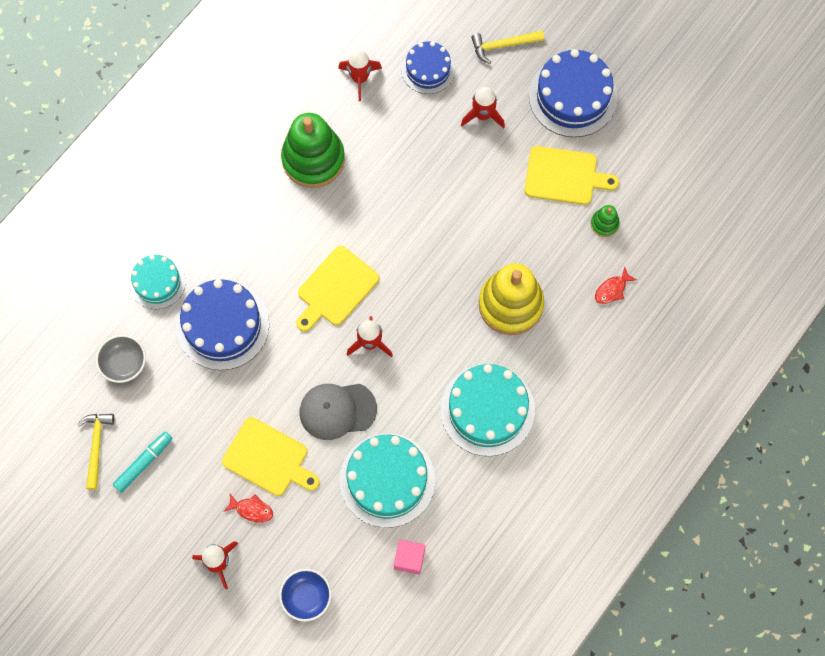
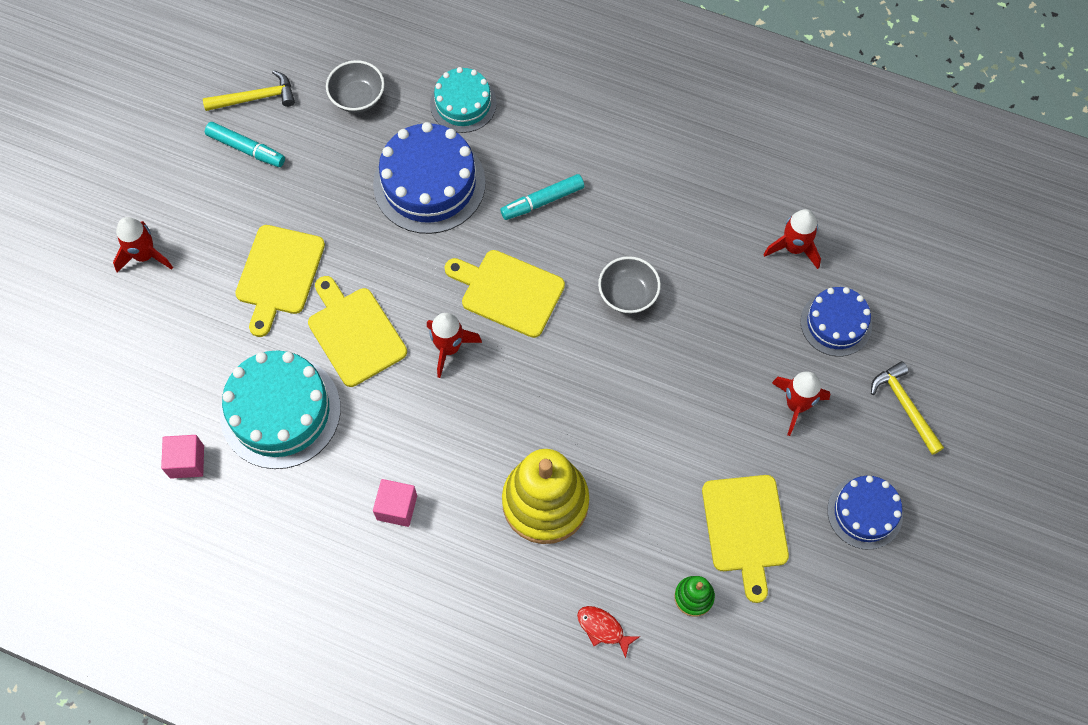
camera: 75 degrees right, 5 degrees down
(251, 509) = (214, 273): red fish -> none
(265, 244) = (542, 201): none -> turquoise marker
(306, 597) = (120, 358): blue bowl -> none
(313, 159) = (668, 224): green stacking toy -> none
(337, 410) = (355, 333): grey cap -> yellow cutting board
(363, 204) = (628, 294): none -> grey bowl
(487, 410) = (397, 507): turquoise cake -> pink cube
(573, 96) = (865, 512): blue cake -> blue cake, size x0.61

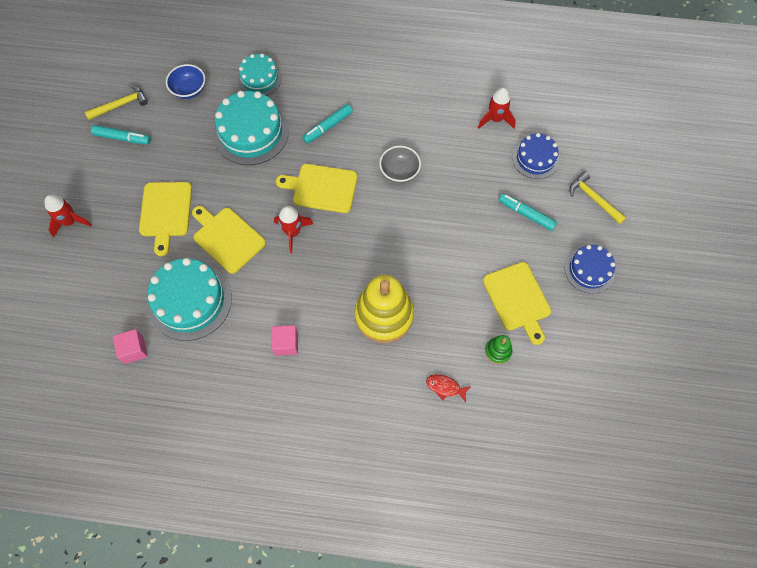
camera: 15 degrees left, 0 degrees up
(358, 98) = (189, 90): grey bowl -> blue bowl
(429, 183) = (251, 132): blue cake -> turquoise cake
(796, 405) = (526, 214): red rocket -> turquoise marker

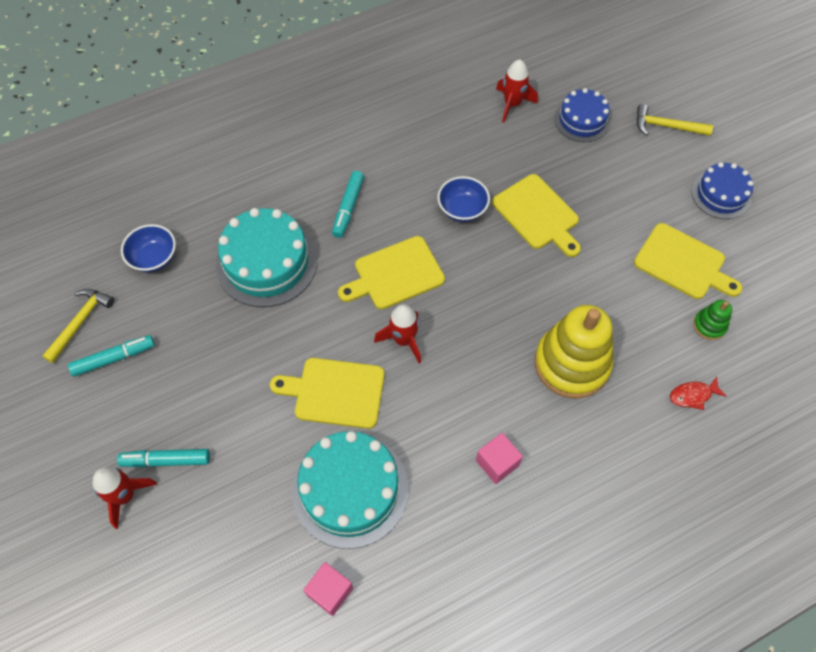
camera: 35 degrees left, 5 degrees down
(165, 212) = (238, 410): yellow cutting board -> yellow cutting board (537, 214)
(259, 78) = (228, 200): turquoise cake -> none
(399, 172) = (462, 209): grey bowl -> blue bowl
(526, 214) = (620, 177): turquoise marker -> turquoise marker (166, 460)

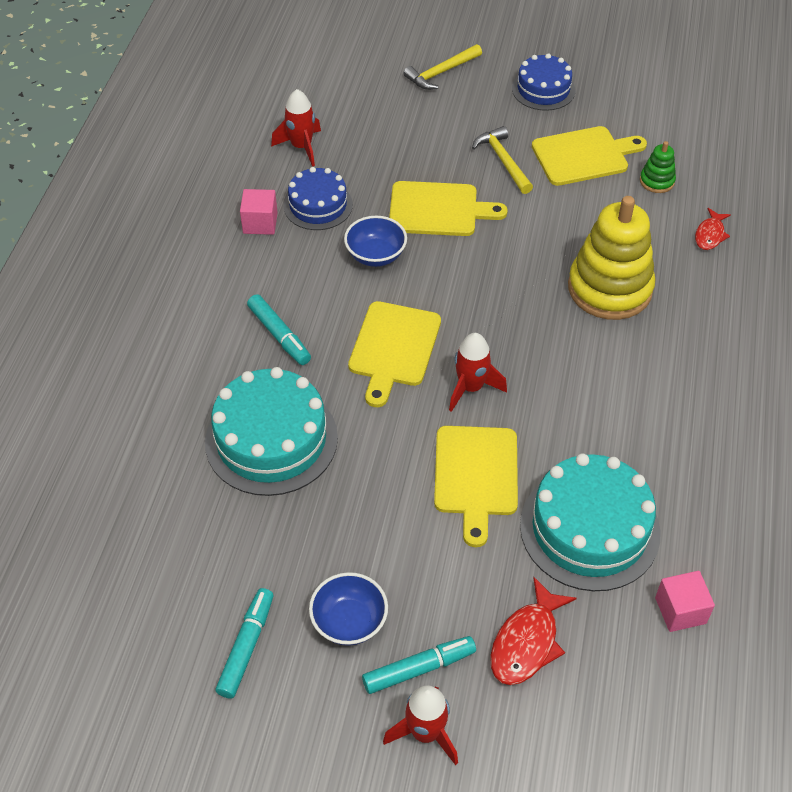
camera: 50 degrees left, 10 degrees down
(80, 322) = (166, 653): yellow hammer -> yellow hammer (503, 161)
(154, 258) = (158, 534): blue bowl -> blue bowl (349, 621)
(166, 460) = (418, 668): turquoise marker -> turquoise marker turned 150 degrees counterclockwise
(232, 510) = (527, 642): none -> red fish
(335, 392) = (476, 476): yellow cutting board -> yellow cutting board turned 45 degrees counterclockwise
(497, 463) = (658, 402): pink cube -> pink cube (260, 223)
(582, 120) = (373, 116): blue cake -> blue cake (318, 205)

